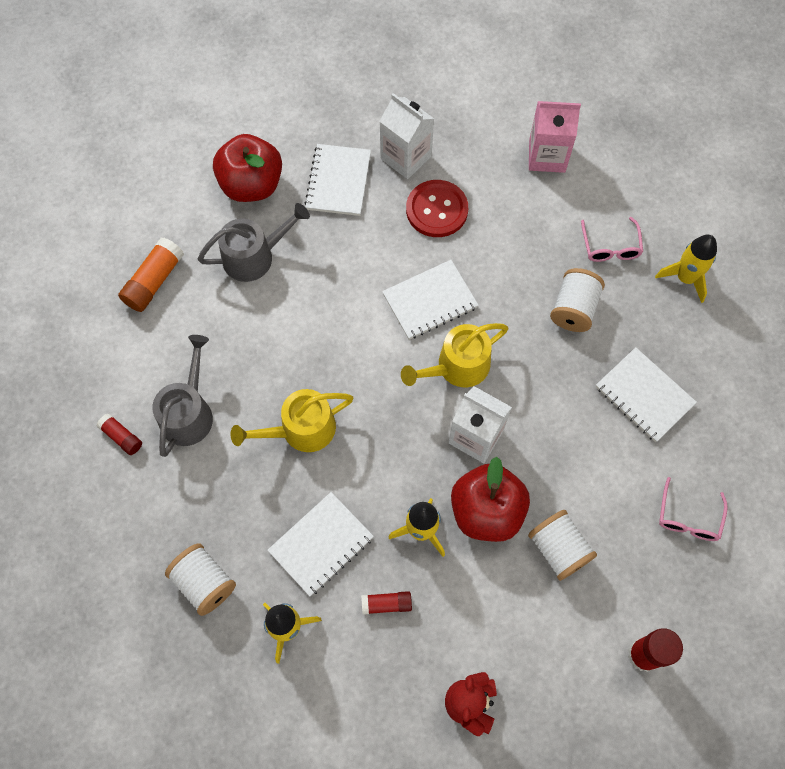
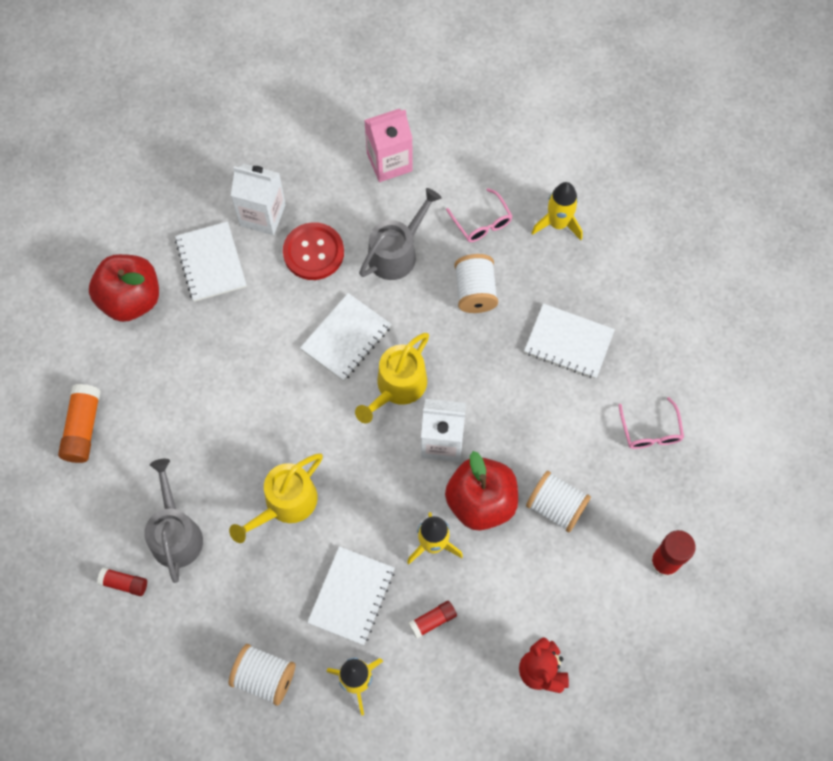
camera: 25 degrees left, 0 degrees up
(254, 256) = (166, 365): grey watering can -> grey watering can (396, 253)

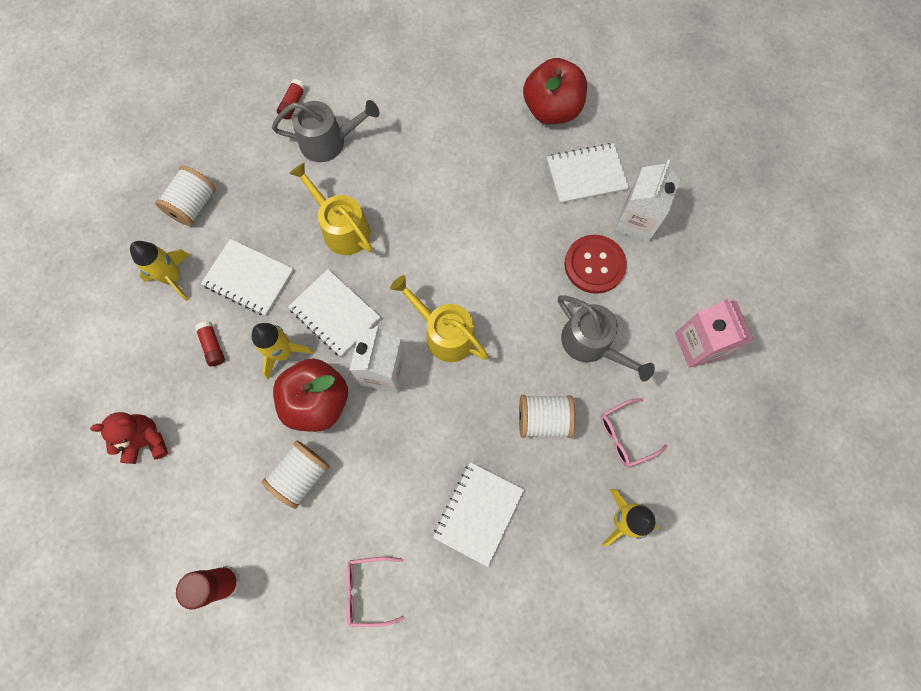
camera: 95 degrees right, 5 degrees up
(83, 428) = (432, 74): orange glue stick -> none
(346, 338) = (500, 289): white notebook -> white notebook (334, 314)

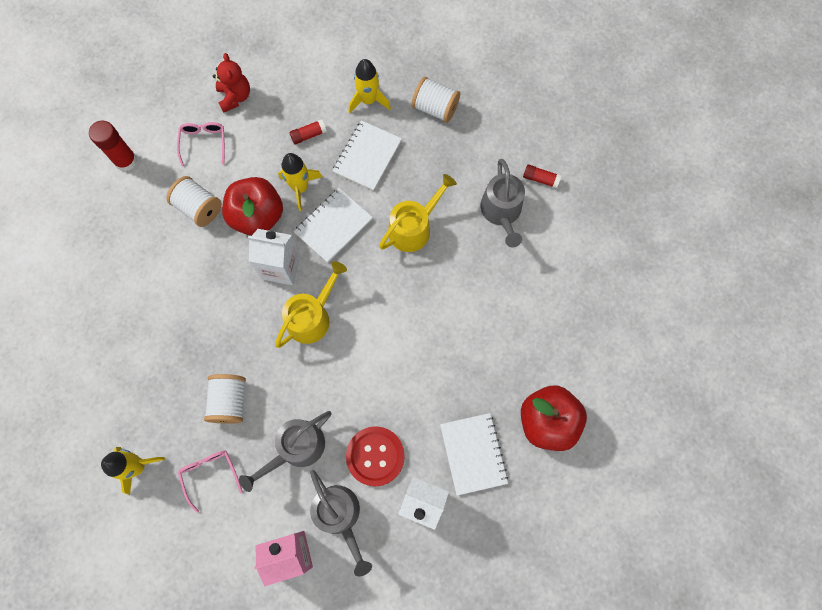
camera: 90 degrees right, 0 degrees up
(368, 590) = (107, 261): pink glasses -> pink glasses (204, 143)
(478, 513) = (156, 345): white notebook -> none
(656, 298) = (340, 516): none -> grey watering can

